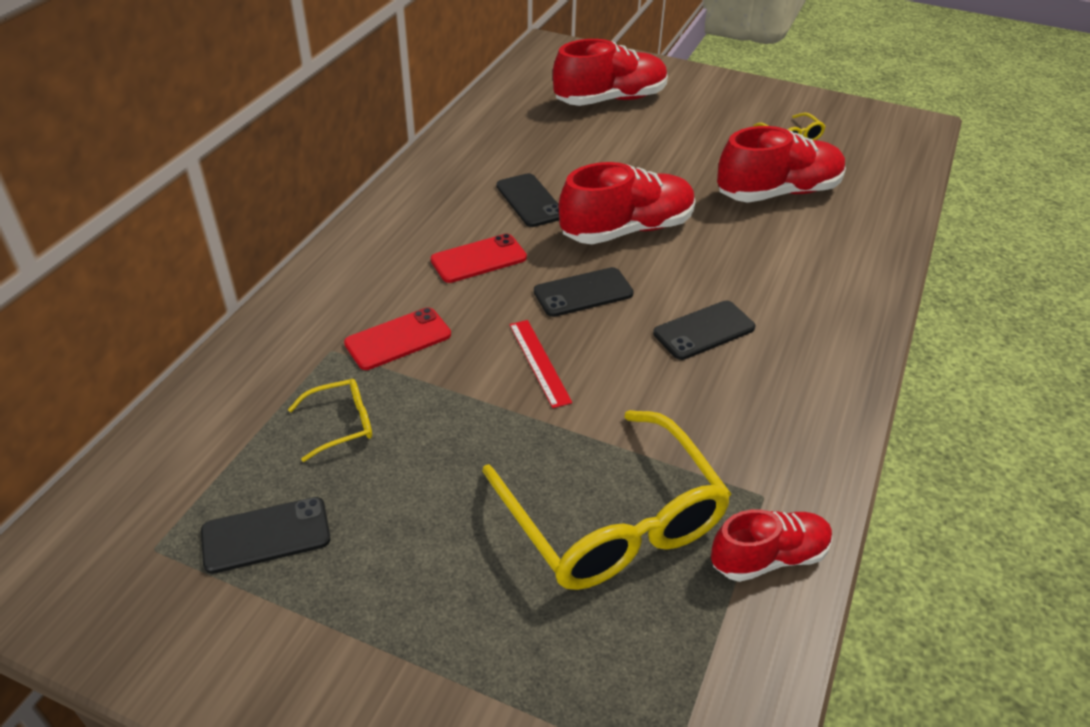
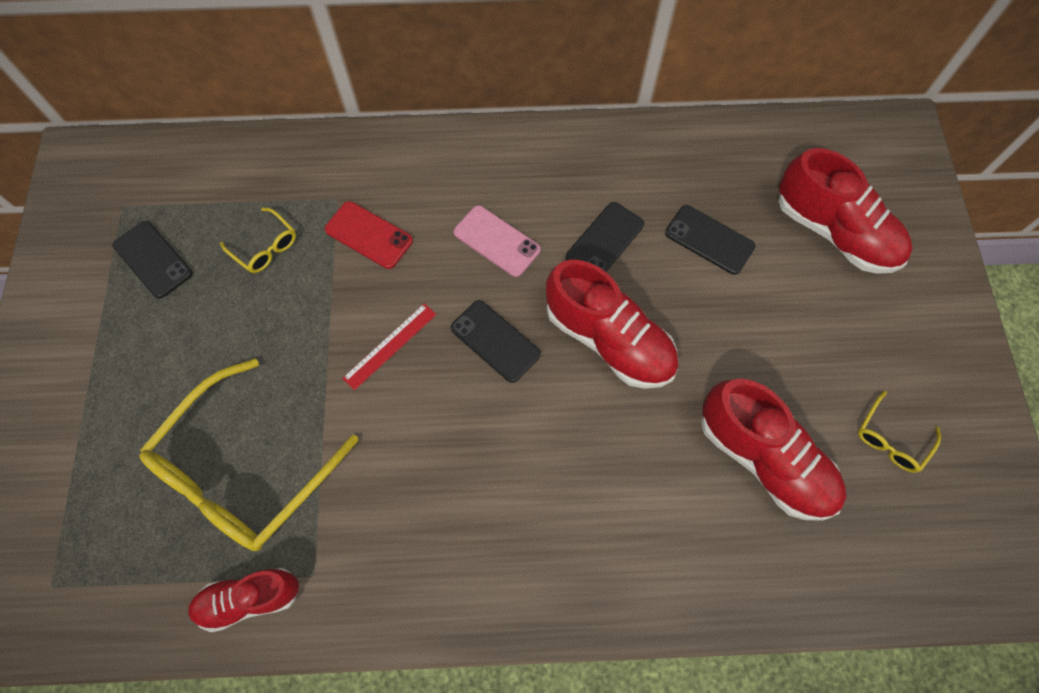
camera: 65 degrees right, 25 degrees up
(478, 259) = (496, 241): red phone -> pink phone
(704, 330) = (495, 460): black phone -> black phone (709, 240)
(768, 557) = (250, 599): red shoe -> red shoe turned 120 degrees clockwise

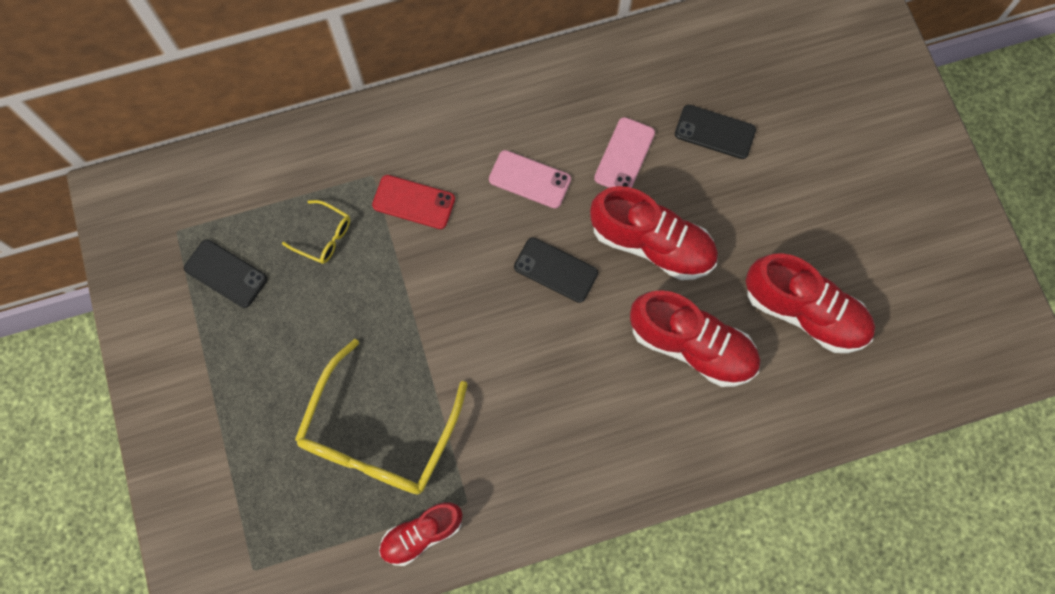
camera: 15 degrees left, 5 degrees up
(390, 346) = (466, 297): red ruler -> none
(605, 241) = (624, 155): black phone -> pink phone
(834, 232) = (819, 98): red shoe -> red shoe (691, 346)
(890, 440) = (902, 270): yellow glasses -> none

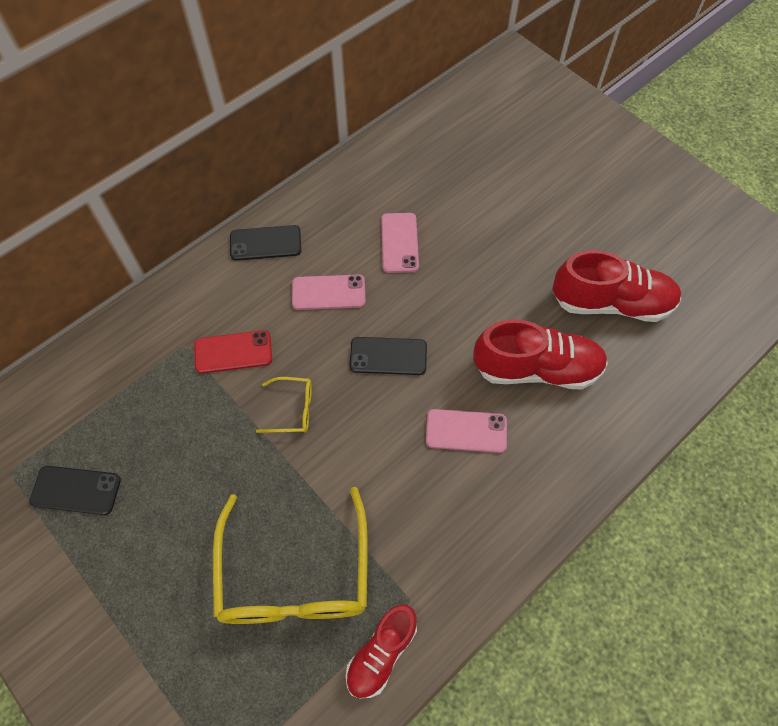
camera: 25 degrees left, 10 degrees down
(324, 237) = (161, 416): yellow glasses -> yellow glasses (293, 409)
(592, 375) = (466, 431): none -> pink phone
(652, 244) = (459, 301): red shoe -> none
(715, 132) = (463, 197): black phone -> black phone (265, 243)

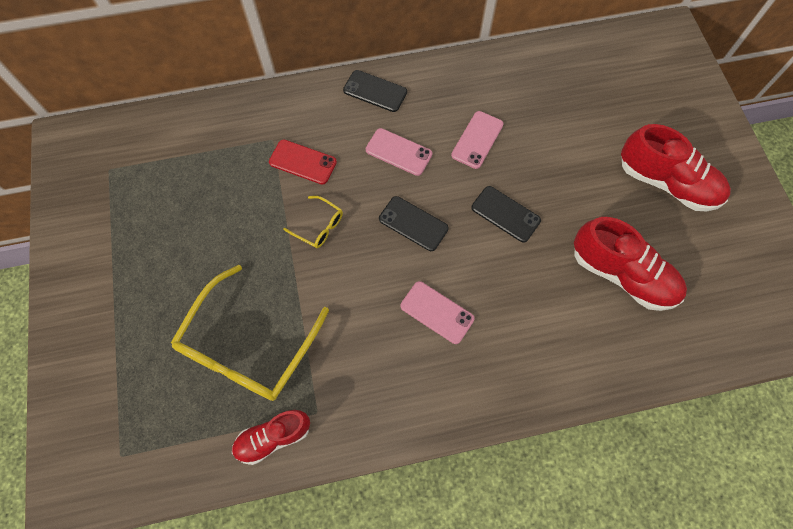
camera: 30 degrees right, 5 degrees up
(76, 490) = (142, 205): black phone -> black phone (505, 214)
(536, 369) = (524, 294): red shoe -> red shoe (666, 183)

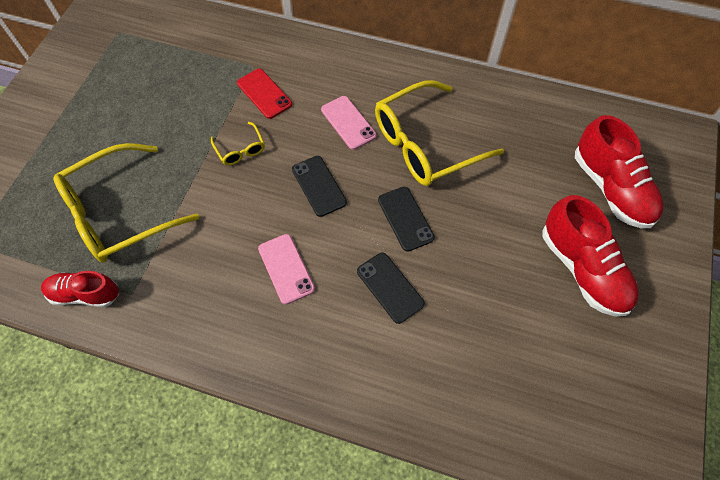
camera: 30 degrees right, 5 degrees down
(375, 91) = (363, 66): black phone -> black phone (390, 287)
(477, 140) = (424, 145): pink phone -> yellow glasses
(622, 274) = (478, 327): red shoe -> red shoe (610, 188)

